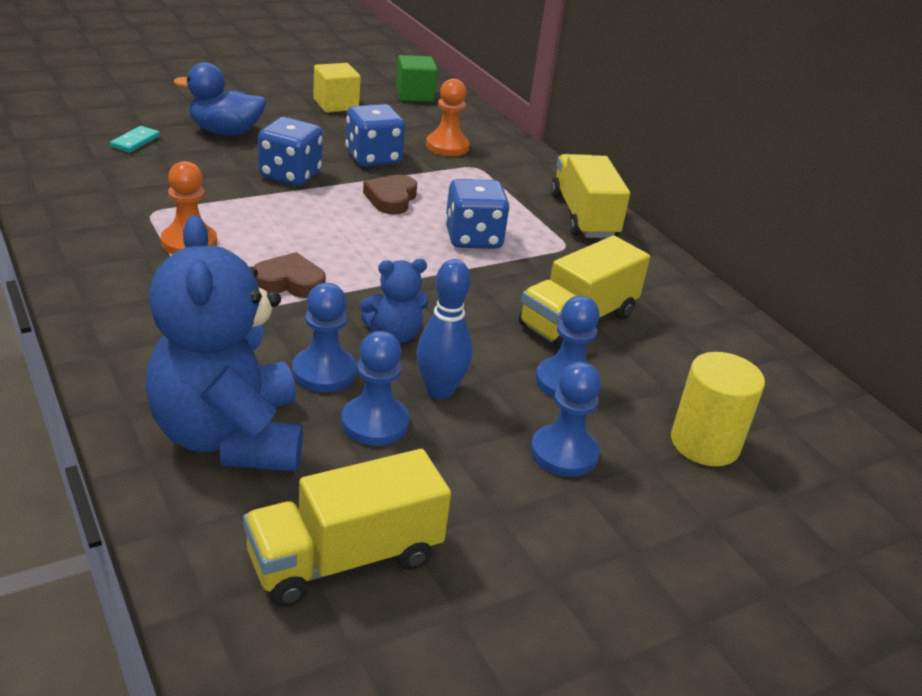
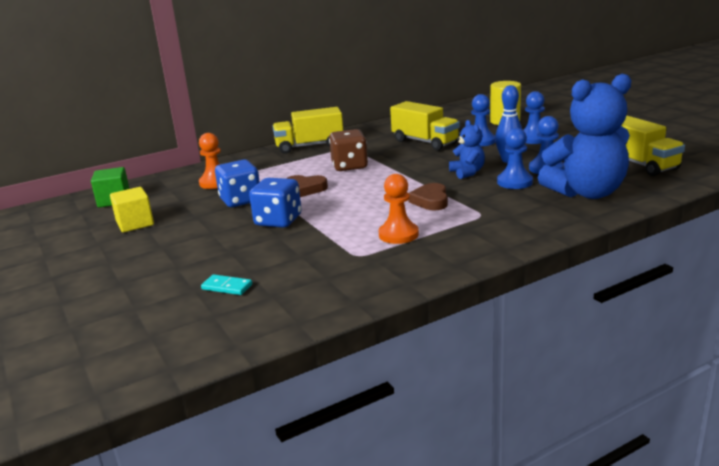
camera: 85 degrees left, 10 degrees down
(225, 132) = (199, 255): blue duck -> none
(473, 238) = (349, 166): blue dice -> brown dice

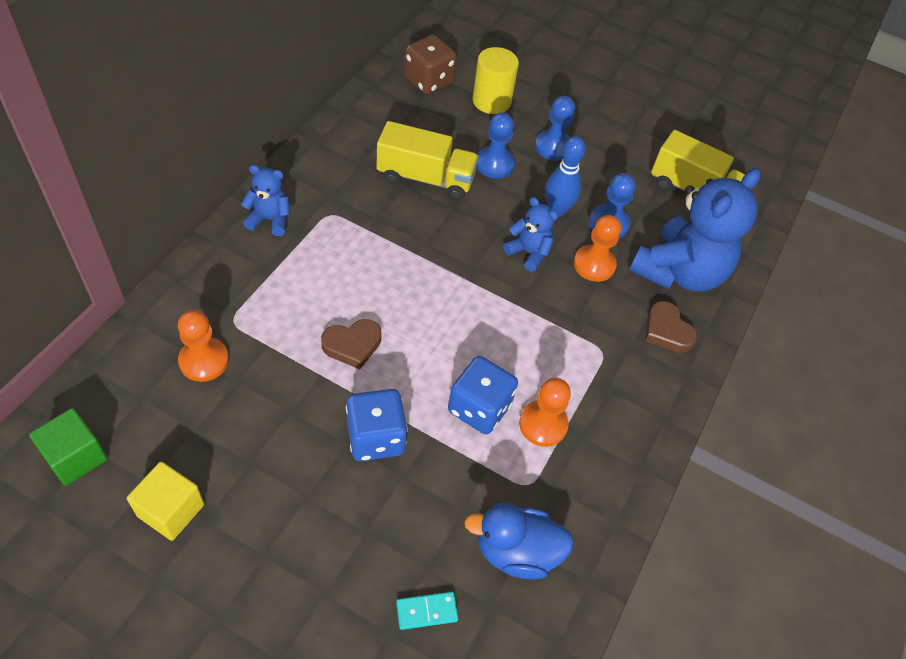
camera: 40 degrees left, 30 degrees up
(240, 200) = (283, 400): blue dice -> blue dice (479, 408)
(309, 146) = (269, 220): yellow truck -> blue teddy bear
(316, 278) = (516, 551): none -> blue duck
(349, 166) = (369, 267): brown dice -> brown dice (428, 81)
(431, 201) = (529, 334): brown heart -> brown heart (667, 331)
(514, 182) = (594, 264): blue pawn -> orange pawn

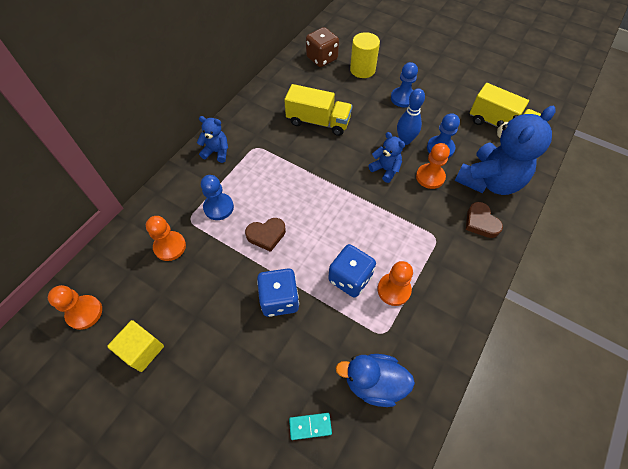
camera: 10 degrees right, 5 degrees up
(75, 457) = (84, 312): green cube -> orange pawn
(494, 164) = (363, 111): blue pawn -> blue pawn (218, 207)

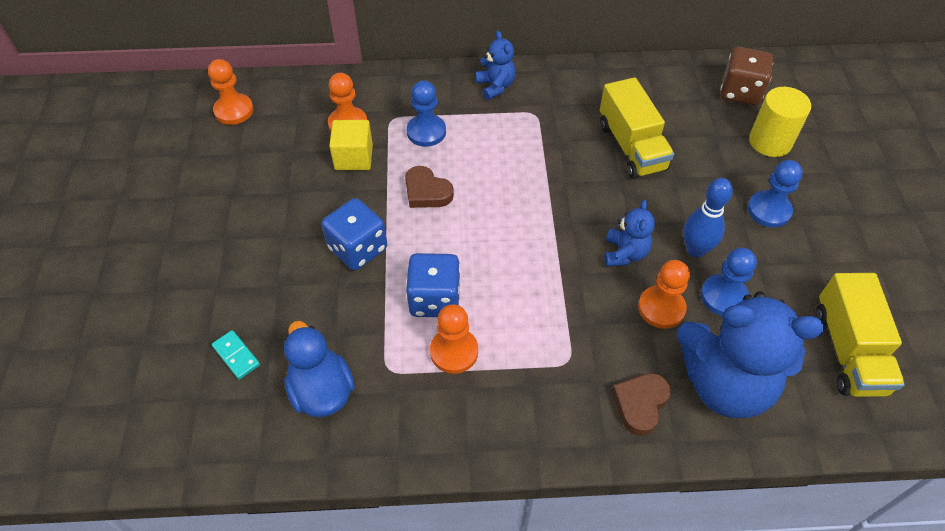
camera: 55 degrees right, 5 degrees down
(142, 350) = (226, 174): yellow cube -> yellow cube (354, 157)

